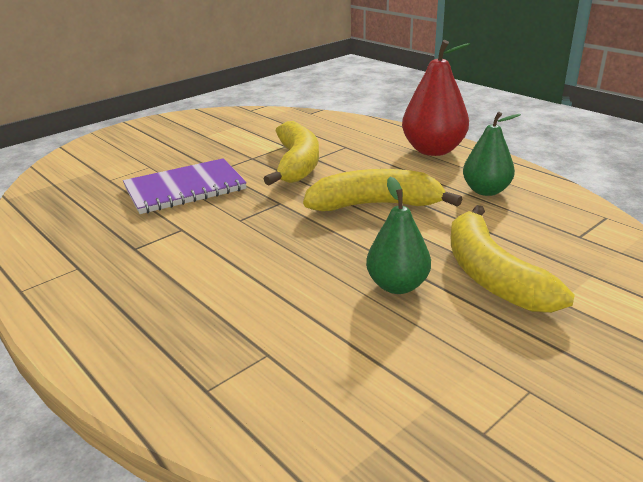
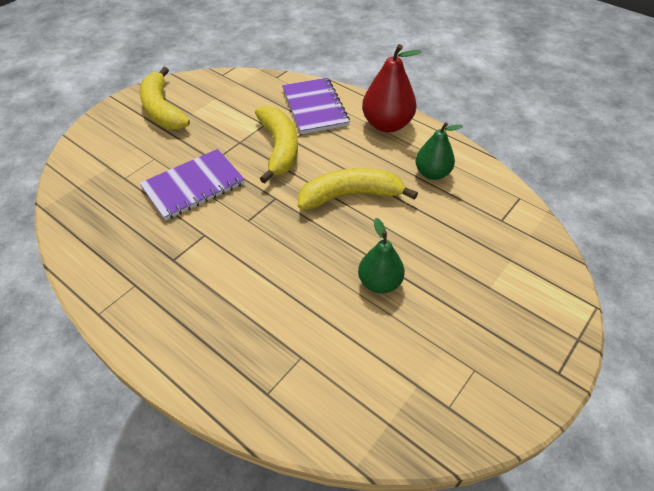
camera: 10 degrees left, 20 degrees up
(348, 135) = (314, 107): none -> purple notebook
(492, 275) = (443, 266): yellow banana -> yellow banana (162, 110)

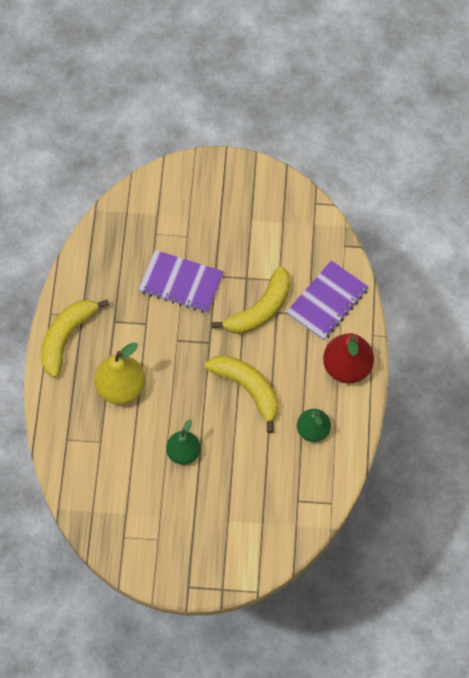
camera: 55 degrees right, 15 degrees up
(162, 110) = (239, 197): yellow banana -> yellow banana (67, 337)
(253, 297) = (121, 388): none -> yellow pear

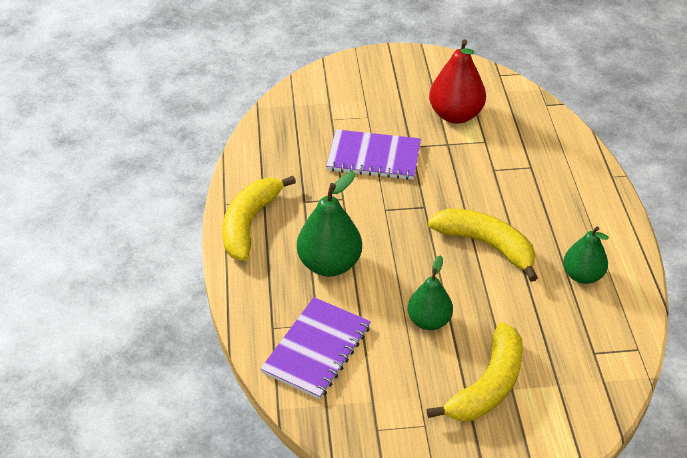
camera: 10 degrees left, 20 degrees down
(121, 388) = (329, 264): yellow pear -> green pear
(260, 309) = (473, 169): yellow banana -> yellow banana (487, 385)
(327, 301) = (547, 153): purple notebook -> purple notebook (316, 349)
(347, 367) = (596, 209): red pear -> red pear (455, 115)

